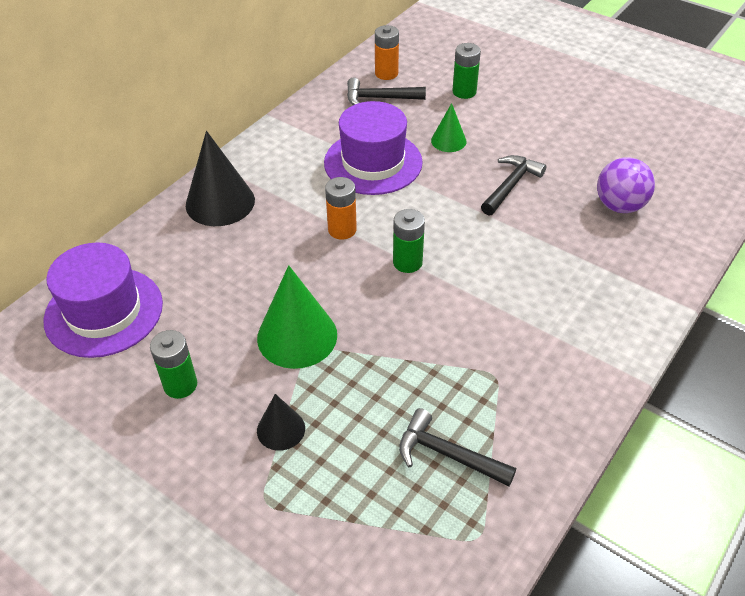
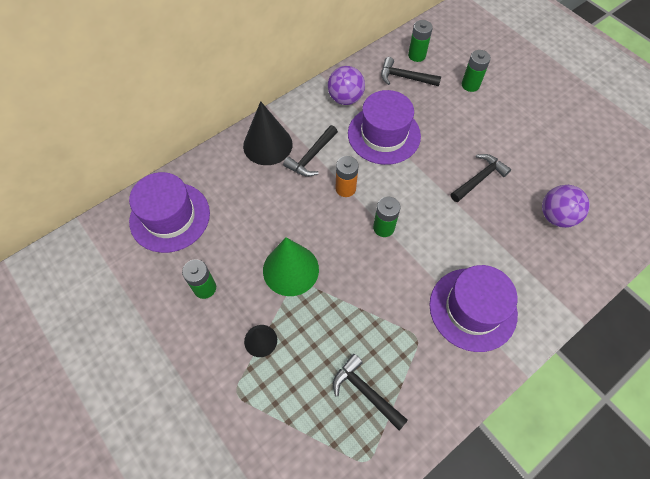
camera: 15 degrees right, 15 degrees up
(284, 204) = (311, 156): none -> black hammer
(309, 133) = (345, 98): none -> purple ball
(386, 73) = (416, 55): orange battery -> green battery
(448, 141) = (445, 127): green cone -> none
(554, 326) = (473, 309): none -> purple hat

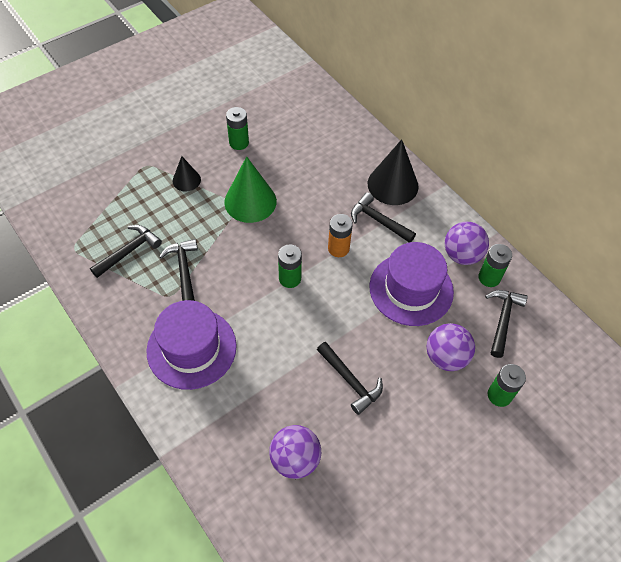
camera: 90 degrees right, 5 degrees down
(170, 217) = (310, 116): purple hat -> none
(384, 327) = (184, 270): none -> black hammer
(416, 55) = (543, 337): green battery -> green battery (489, 278)
(445, 114) = (446, 357): none -> purple ball

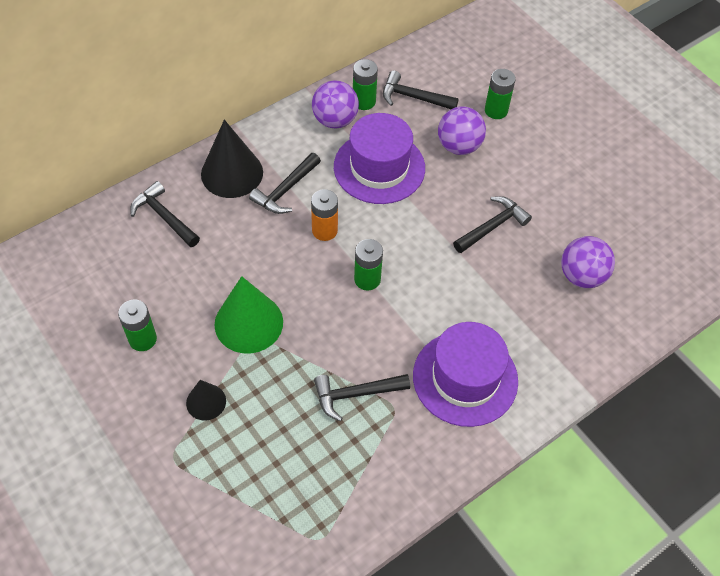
camera: 90 degrees left, 0 degrees up
(129, 251) = (326, 464): black hammer -> black hammer (164, 216)

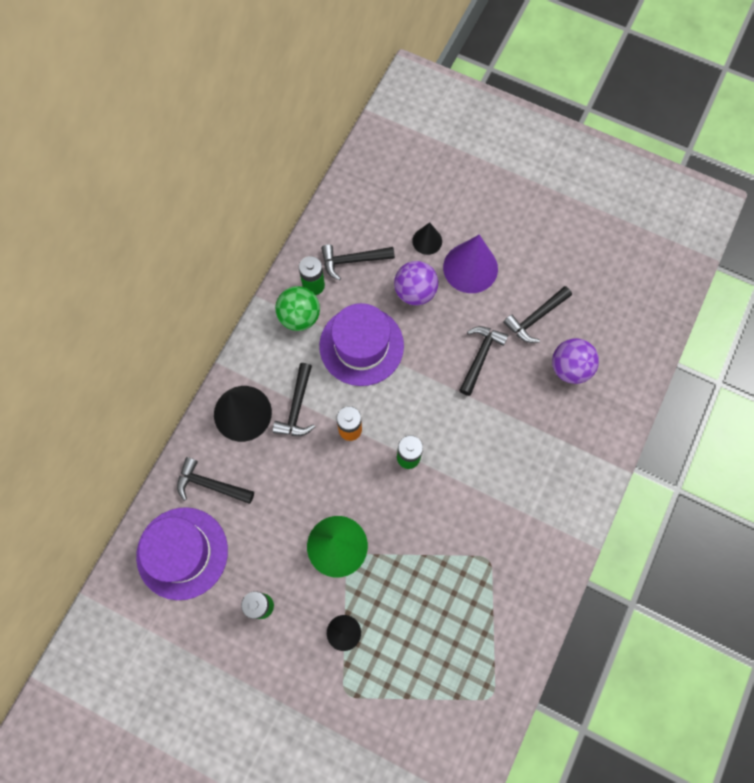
camera: 25 degrees left, 15 degrees up
(335, 120) = (299, 317): purple ball -> green ball
(355, 394) = (453, 563): black hammer -> black hammer (535, 318)
(465, 378) = (527, 505): purple hat -> purple hat (182, 553)
(496, 110) = (427, 241): green battery -> black cone
(526, 149) = (470, 268): none -> purple cone

